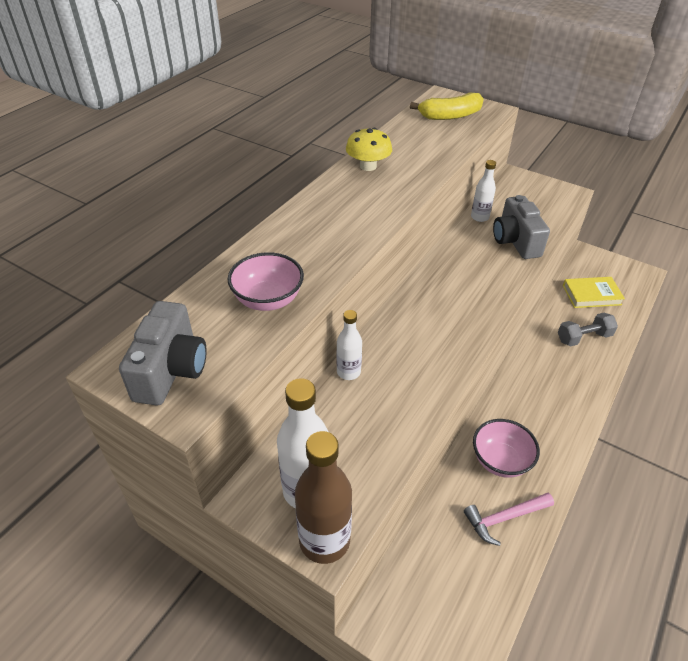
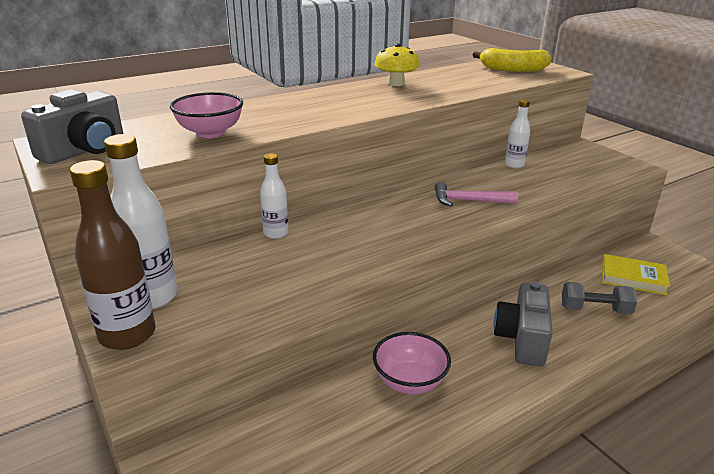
camera: 25 degrees right, 15 degrees down
(504, 518) = (371, 431): pink hammer -> pink hammer (468, 201)
(515, 241) = (537, 187): grey camera -> grey camera (522, 339)

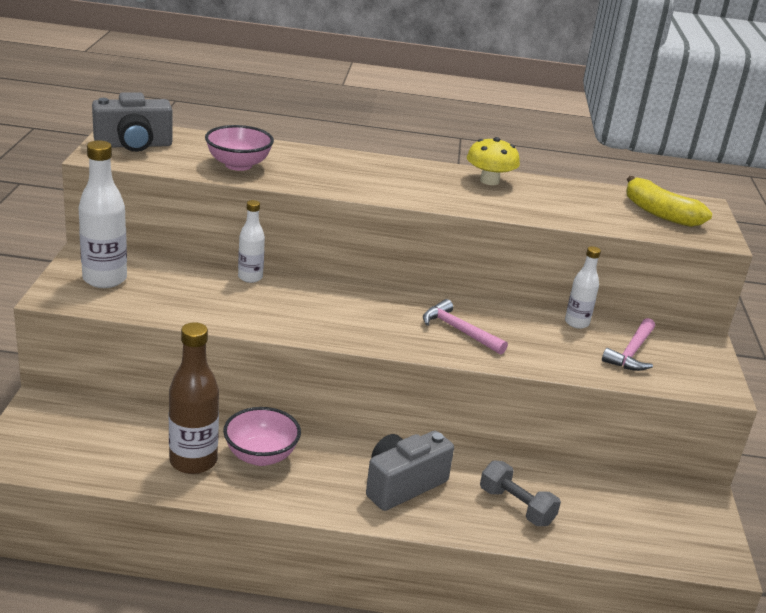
camera: 35 degrees right, 0 degrees up
(127, 335) = (60, 294): brown bottle -> brown bottle (193, 461)
(568, 168) = (631, 353): none -> pink hammer
(633, 278) = (613, 508): yellow book -> none

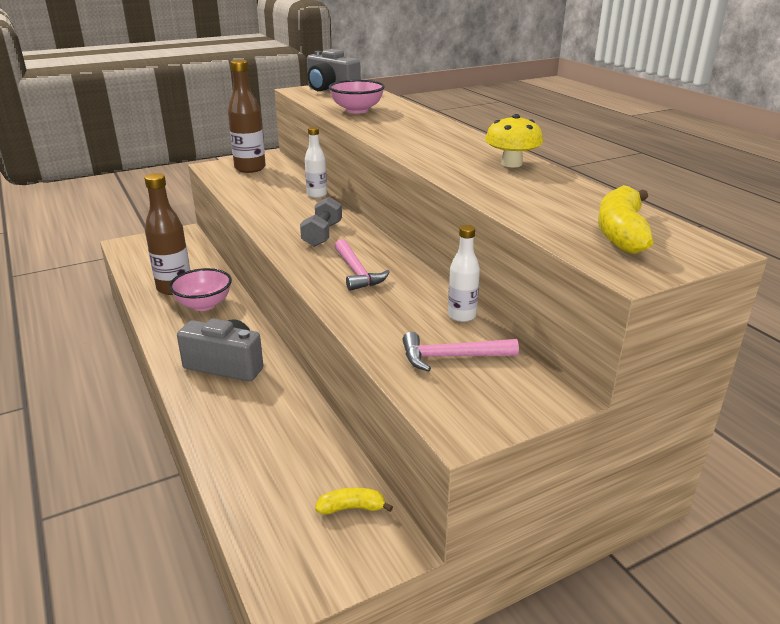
camera: 60 degrees right, 0 degrees up
(105, 279) = (250, 168): white bottle -> brown bottle
(458, 330) = (357, 272): pink hammer -> pink hammer turned 150 degrees clockwise
(516, 506) = (251, 426): grey dumbbell -> grey dumbbell (322, 234)
(655, 499) = (351, 508): none -> yellow banana

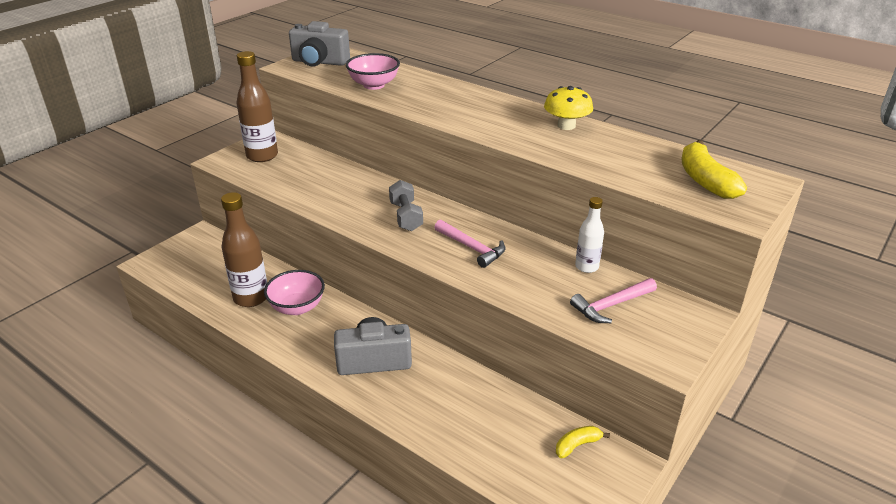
camera: 25 degrees left, 5 degrees up
(317, 195) = (358, 173): white bottle -> none

